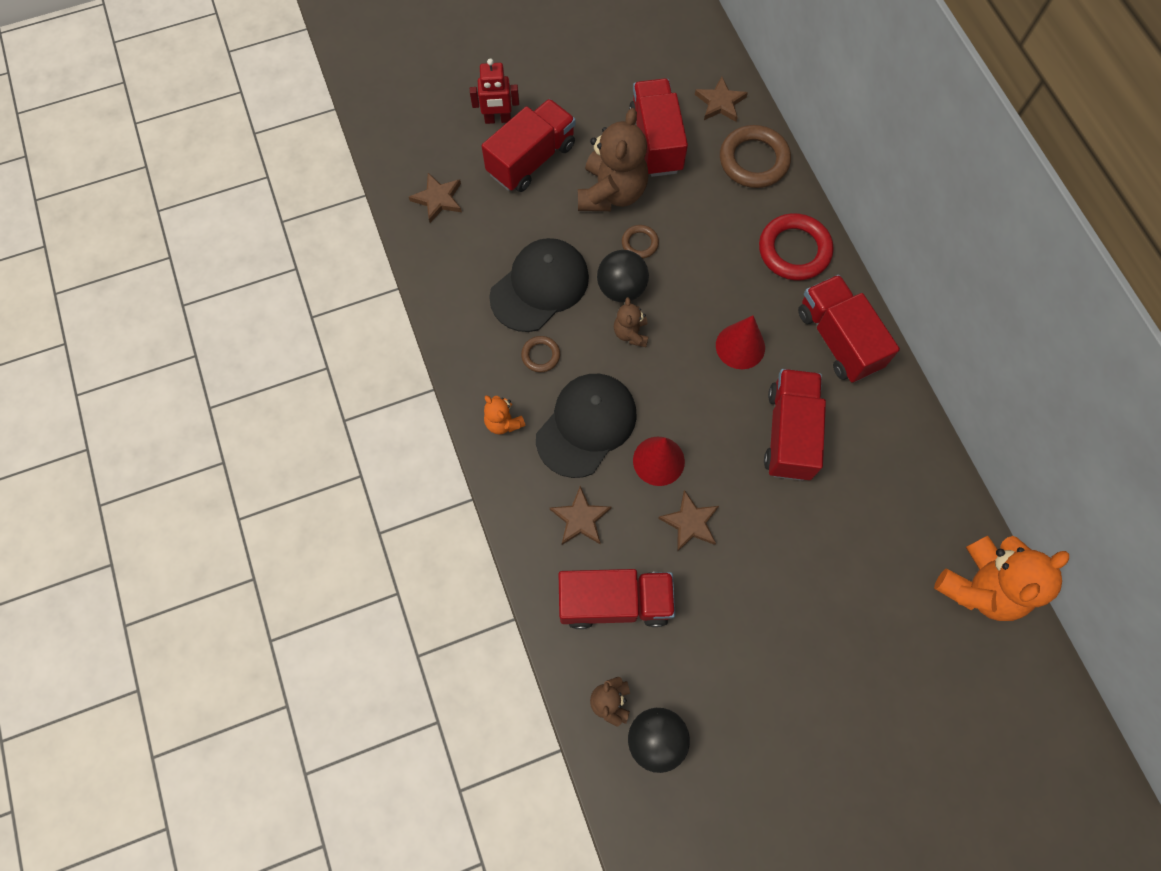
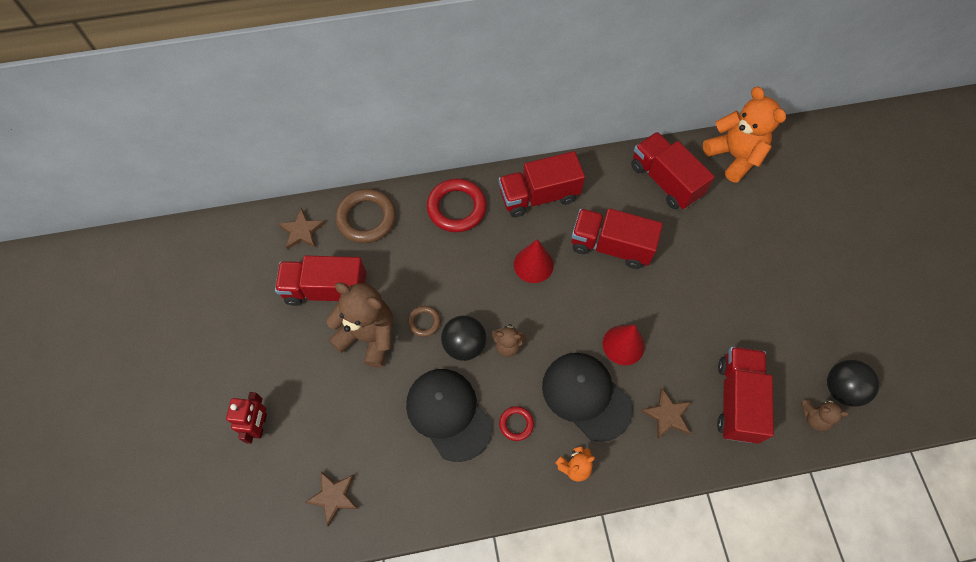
camera: 80 degrees left, 5 degrees down
(531, 159) = (314, 400): red truck -> red truck (665, 181)
(540, 355) = (516, 424): brown ring -> red ring
(690, 522) = (676, 331): brown star -> none

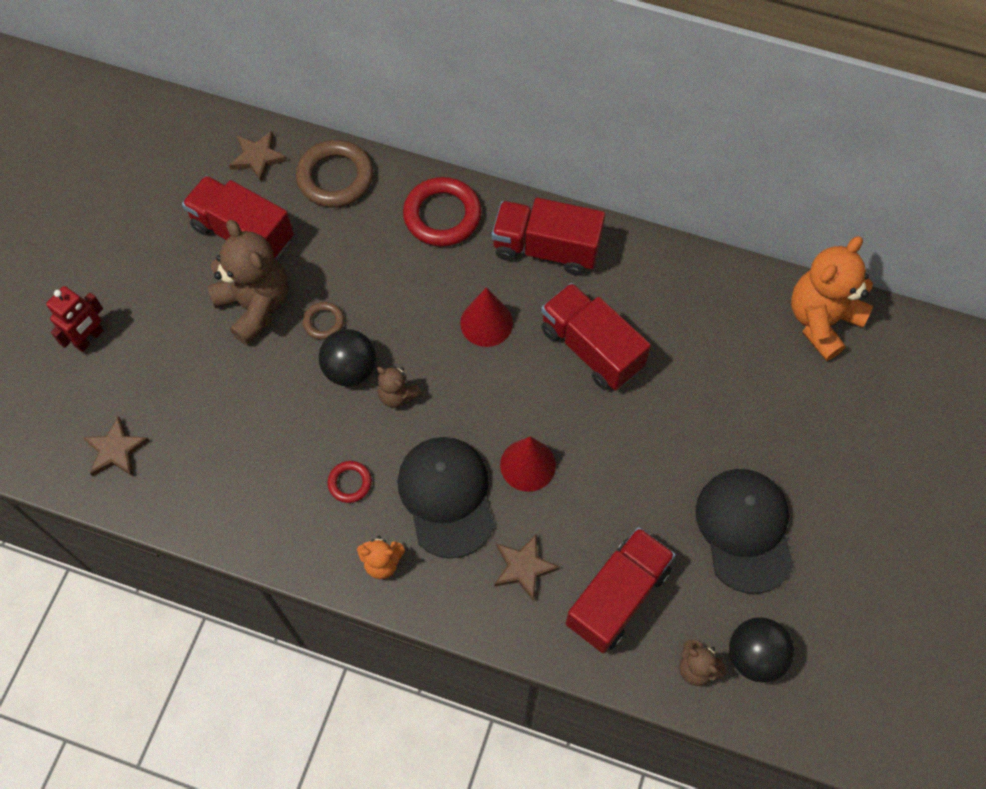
camera: 30 degrees right, 0 degrees up
(448, 414) = (285, 432): black cap -> black cap (745, 530)
(665, 181) = (712, 307): red truck -> none
(734, 156) = (821, 321): orange teddy bear -> orange teddy bear turned 135 degrees counterclockwise

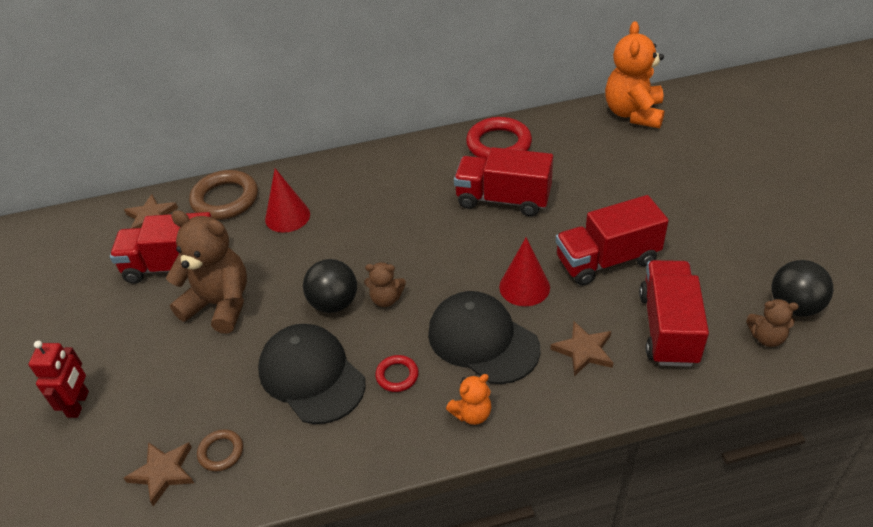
camera: 30 degrees left, 20 degrees down
(323, 322) = (287, 286): brown ring -> brown ring (221, 452)
(442, 215) = (327, 182): red ring -> red ring (498, 144)
(486, 323) = (415, 223): red cone -> red cone (287, 216)
(546, 249) = (419, 164): red truck -> red truck (607, 260)
(745, 530) = (707, 240): black cap -> black cap (311, 375)

